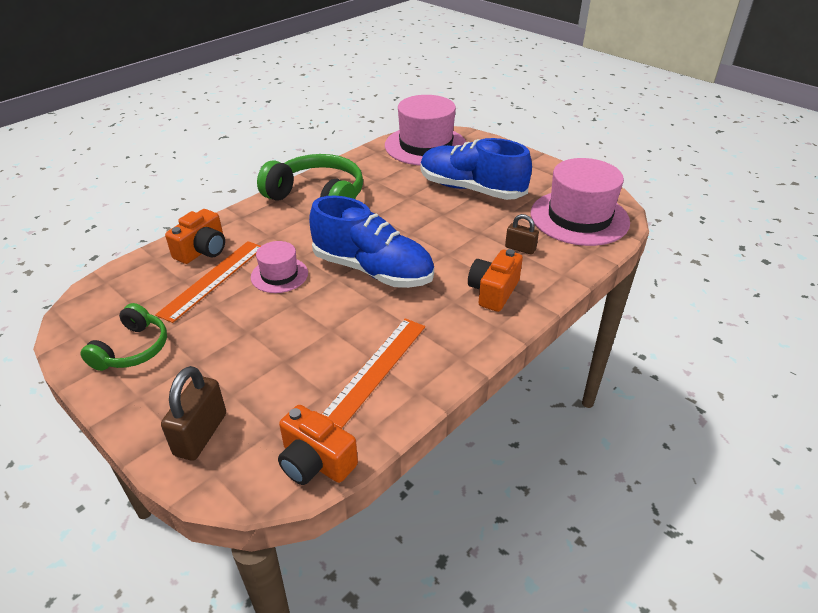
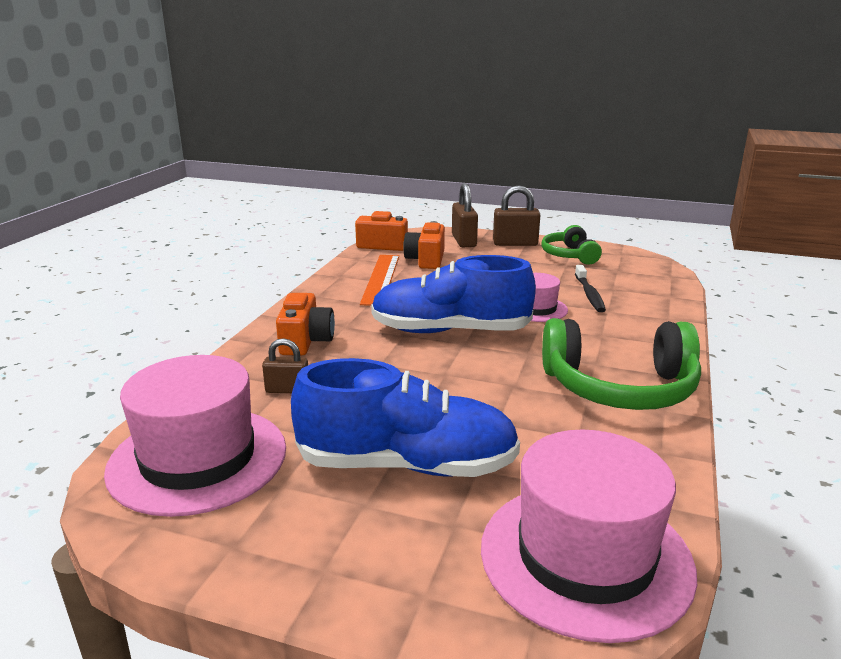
camera: 155 degrees right, 15 degrees down
(150, 401) = (515, 243): none -> brown padlock
(202, 250) = (641, 309): orange camera -> orange camera (426, 260)
(213, 279) = (589, 294): orange ruler -> black toothbrush

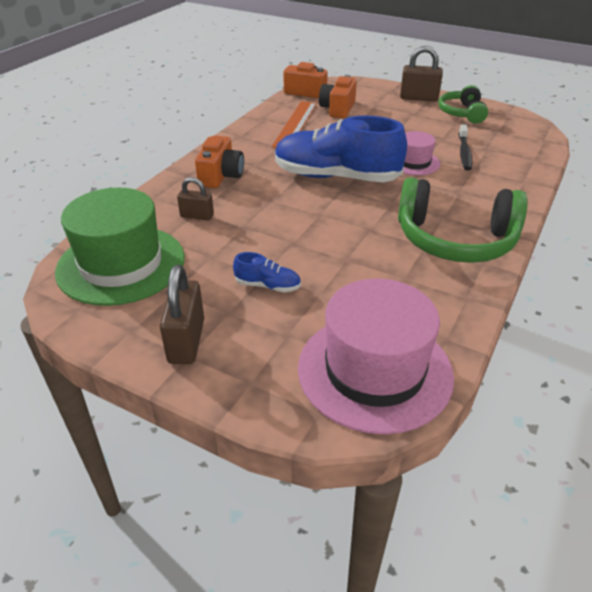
camera: 10 degrees right, 15 degrees up
(198, 459) = (121, 264): pink hat -> green hat
(407, 465) = (268, 285): blue shoe -> blue shoe, size x0.41
(464, 241) = (375, 92): brown padlock -> brown padlock (186, 341)

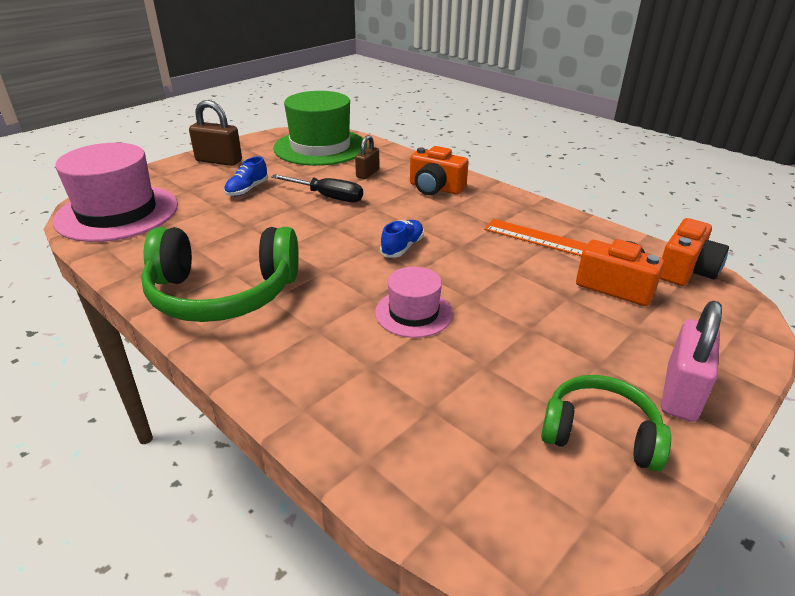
camera: 105 degrees right, 5 degrees down
(263, 228) = (327, 197): none -> black screwdriver
(336, 177) = (402, 247): blue shoe -> blue shoe, size x0.41
(418, 98) = (680, 393): brown padlock -> pink padlock
(455, 239) = (223, 293): green headphones -> green headphones turned 120 degrees counterclockwise
(464, 152) = (426, 374): black toothbrush -> none

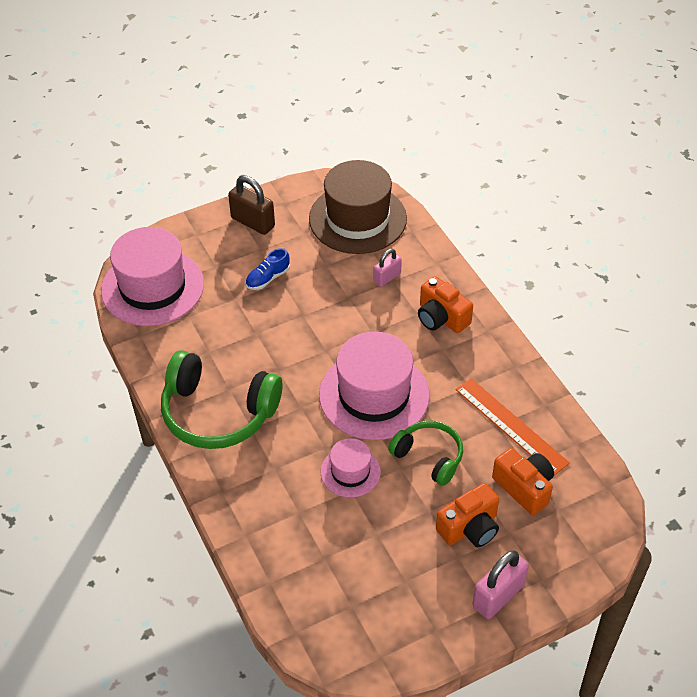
camera: 20 degrees right, 15 degrees up
(320, 147) = (357, 218): green hat -> brown hat
(327, 197) = (336, 307): black screwdriver -> none
(367, 173) = (387, 277): brown padlock -> pink padlock
(402, 247) = (374, 395): blue shoe -> pink hat
(600, 434) = (421, 608): green headphones -> green headphones (429, 457)
(685, 270) = (598, 486): orange camera -> orange camera (469, 528)

